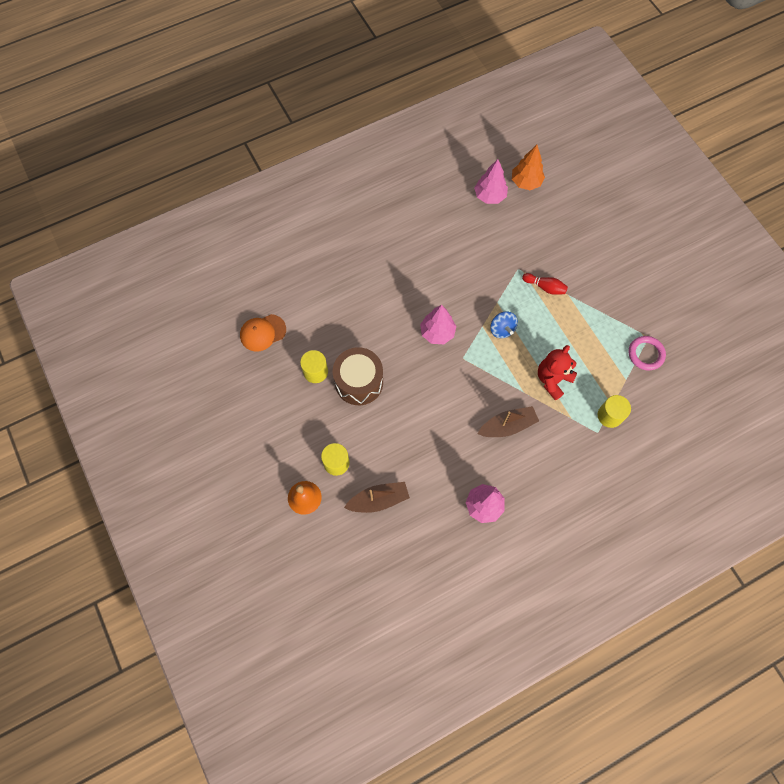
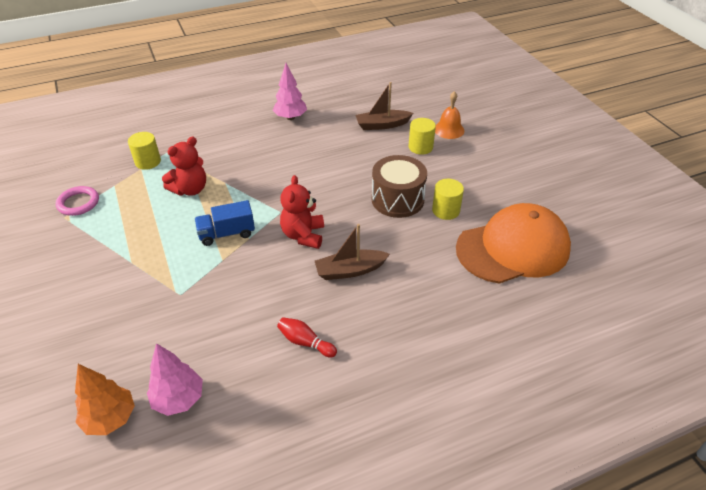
camera: 175 degrees left, 25 degrees down
(262, 333) = (513, 248): orange cap -> orange cap, size x2.03
(437, 333) = (303, 235): pink tree -> red teddy bear
(502, 329) = (227, 233): blue spinning top -> blue truck
(507, 426) = (251, 161): brown boat -> brown boat (350, 270)
(545, 287) = (155, 271): red bowling pin -> red bowling pin (305, 342)

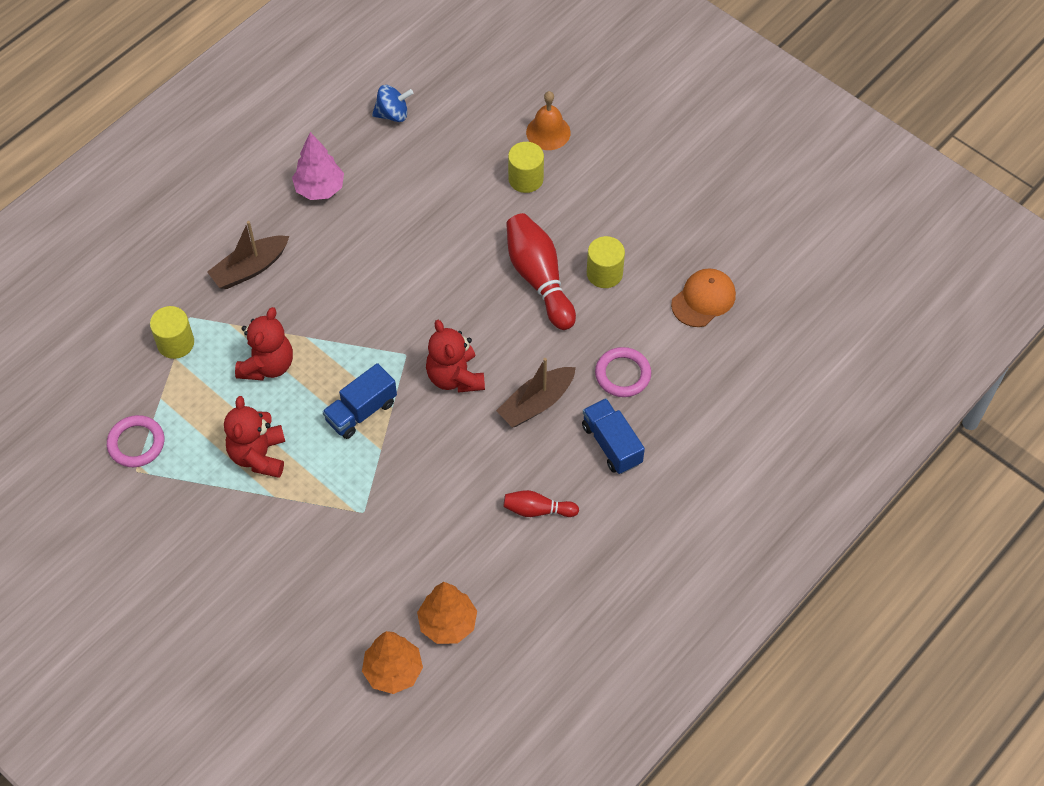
camera: 25 degrees left, 15 degrees up
(142, 235) = (258, 455): none -> red teddy bear
(178, 399) = (447, 624): pink tree -> orange tree
(358, 97) = (393, 114): none -> blue spinning top
(382, 125) = (455, 156): brown boat -> brown boat (250, 268)
(391, 318) = (611, 444): none -> blue truck
(397, 199) = (539, 278): brown drum -> red bowling pin
(425, 274) = (622, 374): none -> pink ring
(513, 248) = (703, 299): orange cap -> orange cap, size x0.49

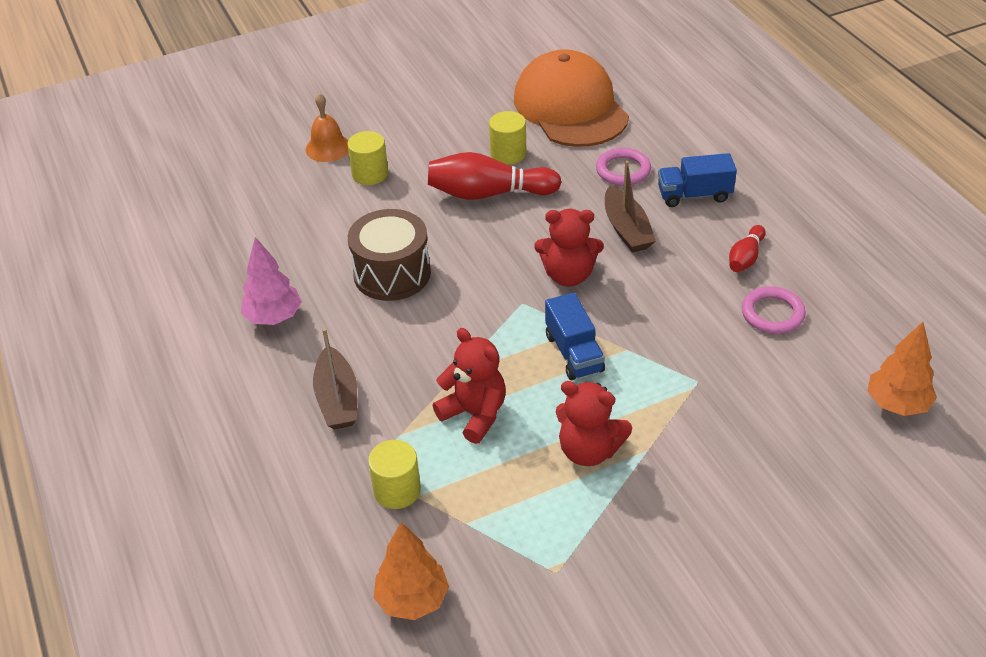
camera: 65 degrees left, 15 degrees down
(136, 443) = (518, 562): pink ring -> pink ring (772, 313)
(393, 114) = (223, 241): blue spinning top -> none
(403, 247) = (392, 273): none -> brown drum
(447, 624) = (852, 350): orange tree -> orange tree (412, 600)
(703, 299) = (570, 107): orange cap -> orange cap, size x2.03

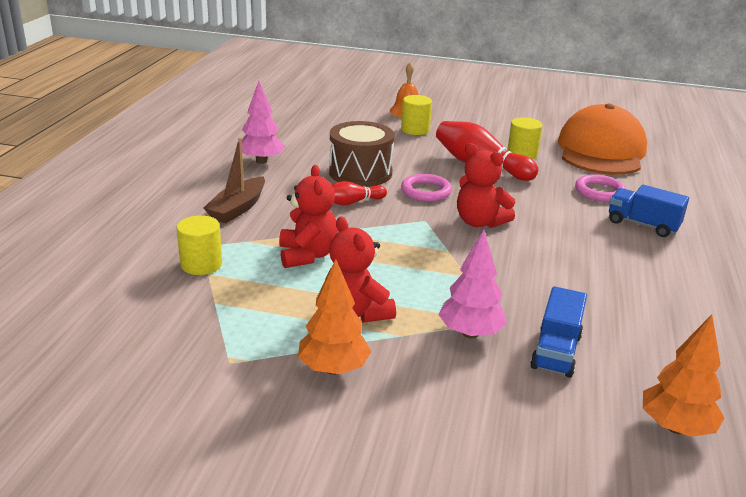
camera: 35 degrees right, 15 degrees down
(412, 600) = (120, 320): orange tree -> orange tree (333, 369)
(574, 353) = (424, 259): blue truck -> blue truck (556, 352)
(627, 229) = (559, 219): brown boat -> none
(692, 411) = (470, 333): none -> pink tree
(745, 258) = (642, 273): red bowling pin -> red bowling pin (352, 202)
(772, 313) = (623, 313): pink ring -> pink ring (426, 191)

